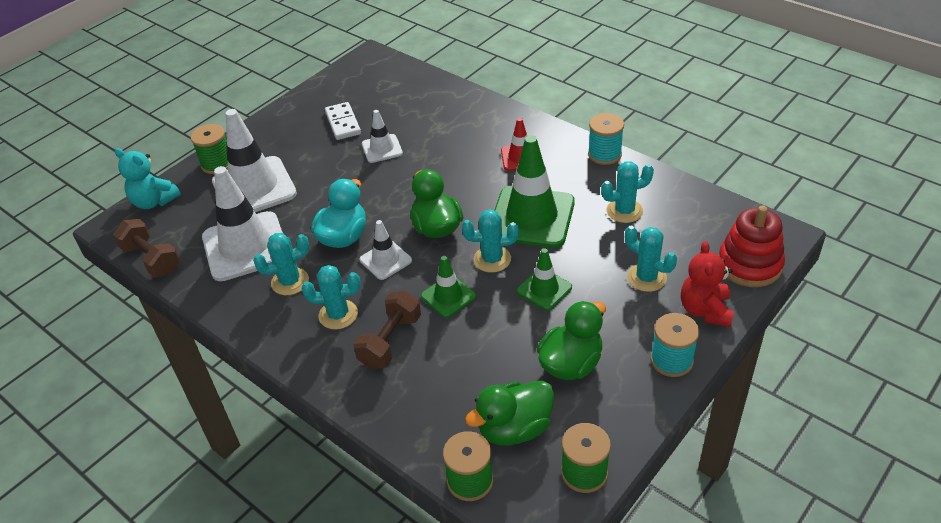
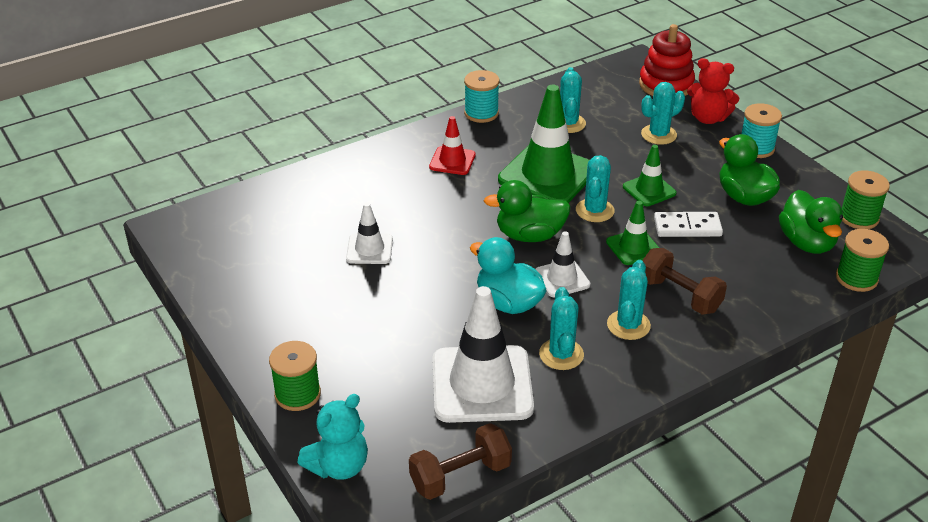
camera: 75 degrees left, 5 degrees down
(254, 188) = (373, 364): white traffic cone -> none
(343, 123) = (295, 271): white domino -> white domino (687, 227)

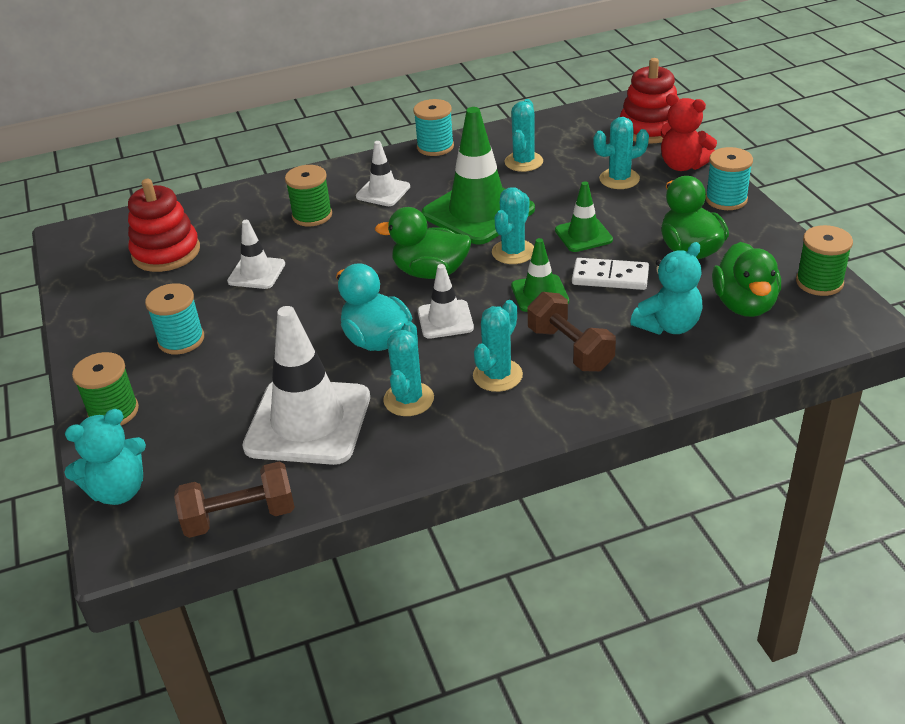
camera: 15 degrees right, 0 degrees up
(272, 236) = (166, 252): none -> red stacking toy
(328, 320) = (181, 340): none -> turquoise spool
(452, 161) = (383, 192): red traffic cone -> white traffic cone
(752, 267) = (668, 325): none -> turquoise teddy bear
(856, 278) = (789, 349): green spool -> green spool (312, 215)

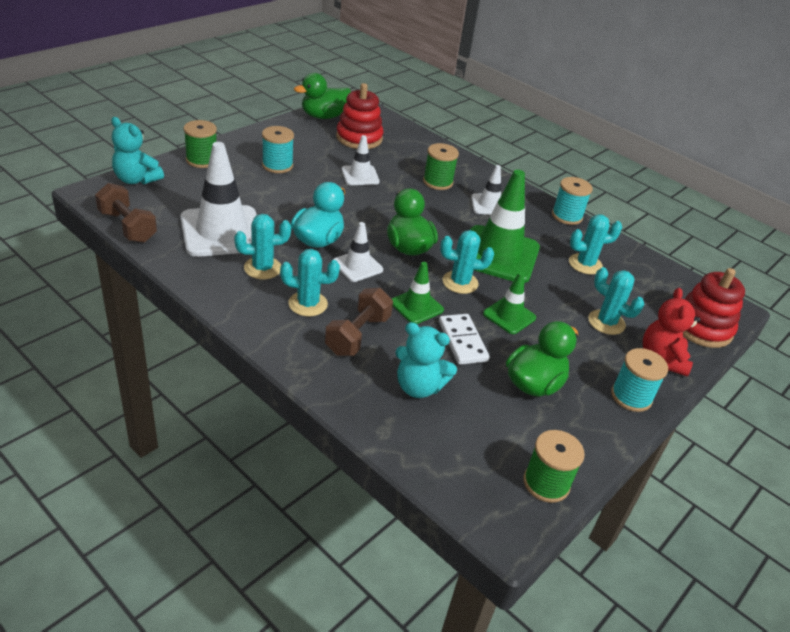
camera: 55 degrees right, 0 degrees up
(744, 304) = (477, 432): green duck -> green duck (323, 116)

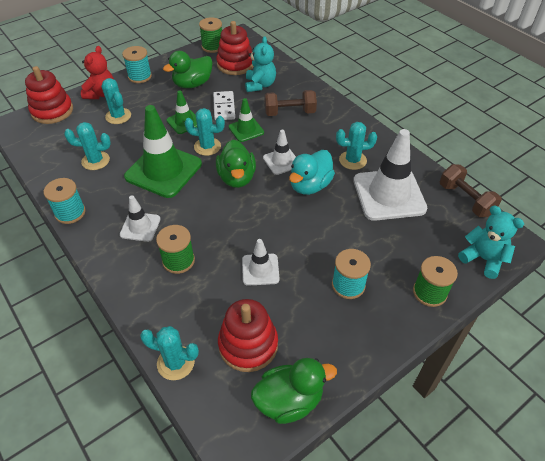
camera: 165 degrees left, 10 degrees up
(308, 304) = (320, 133): turquoise cactus -> turquoise cactus (175, 363)
(357, 335) = (290, 112): brown dumbbell -> brown dumbbell turned 45 degrees clockwise
(419, 387) = (260, 85): turquoise teddy bear -> turquoise teddy bear turned 60 degrees clockwise
(479, 434) = (235, 64): none -> red stacking toy

